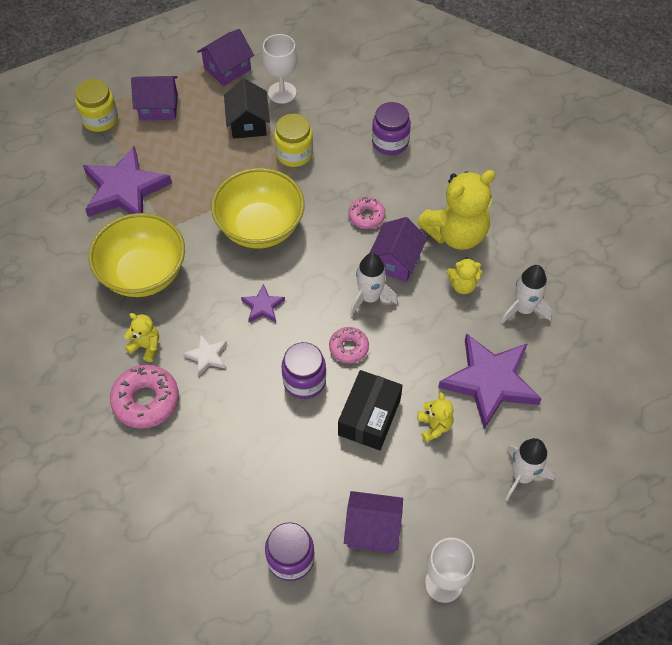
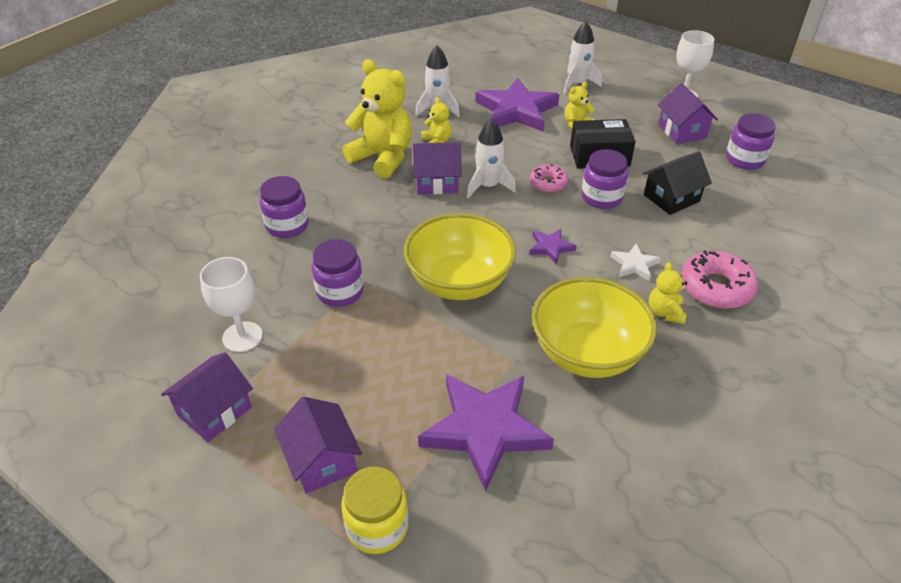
camera: 115 degrees left, 15 degrees down
(227, 69) = (214, 411): purple house -> purple house turned 75 degrees counterclockwise
(248, 123) = (309, 350): black house -> black house (671, 198)
(294, 154) = (340, 292): yellow jar -> purple jar
(366, 216) = (396, 214): pink donut -> none

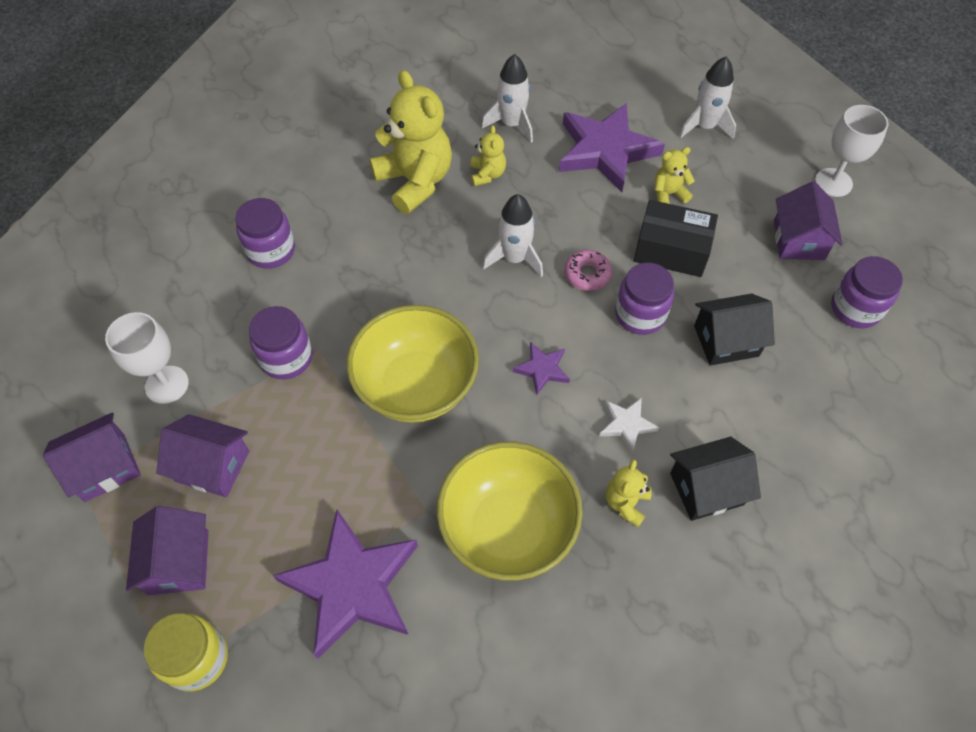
camera: 20 degrees right, 15 degrees up
(437, 182) = (459, 236): purple house -> purple house (212, 466)
(716, 287) = (706, 489): pink donut -> black house

